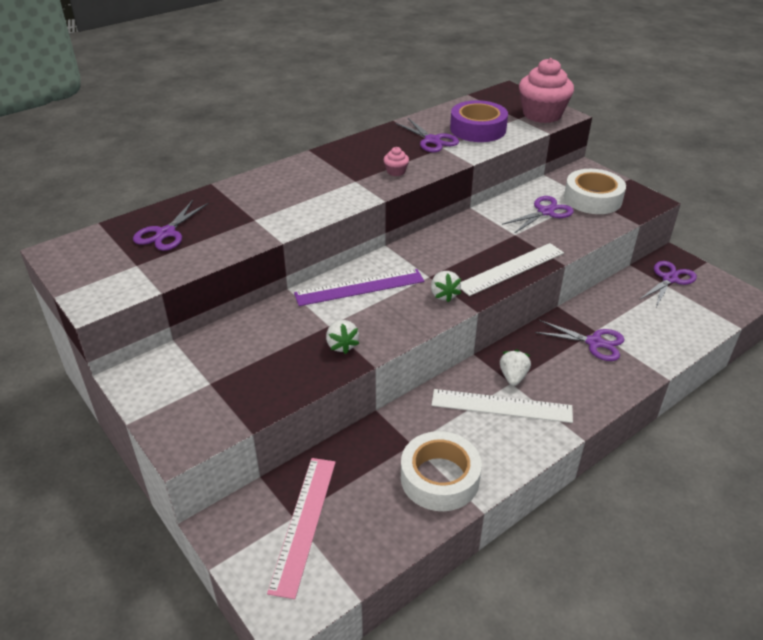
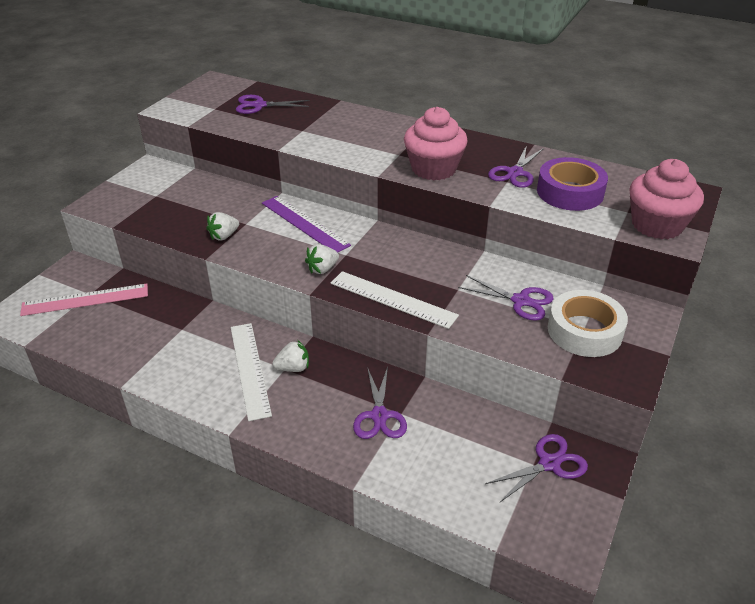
camera: 65 degrees right, 0 degrees up
(396, 171) = (433, 169): pink cupcake -> pink cupcake, size x2.38
(439, 478) = (149, 353): white tape -> none
(669, 279) = (549, 463): purple scissors -> purple scissors turned 45 degrees counterclockwise

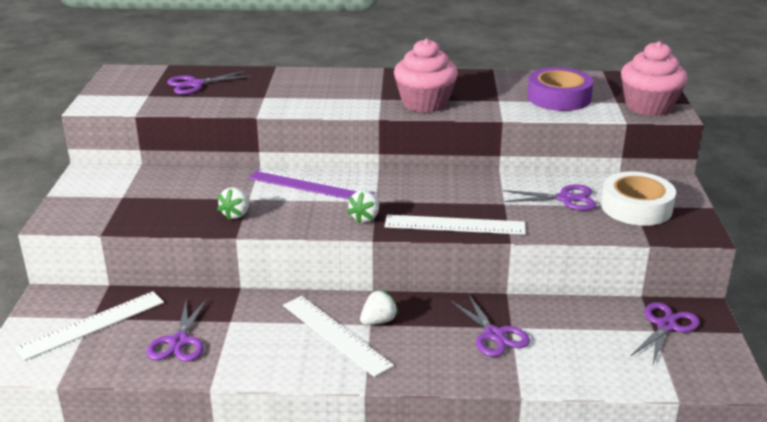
camera: 25 degrees left, 10 degrees down
(85, 300) = (92, 324): pink ruler -> white ruler
(515, 173) = (499, 93): purple scissors -> purple scissors (179, 341)

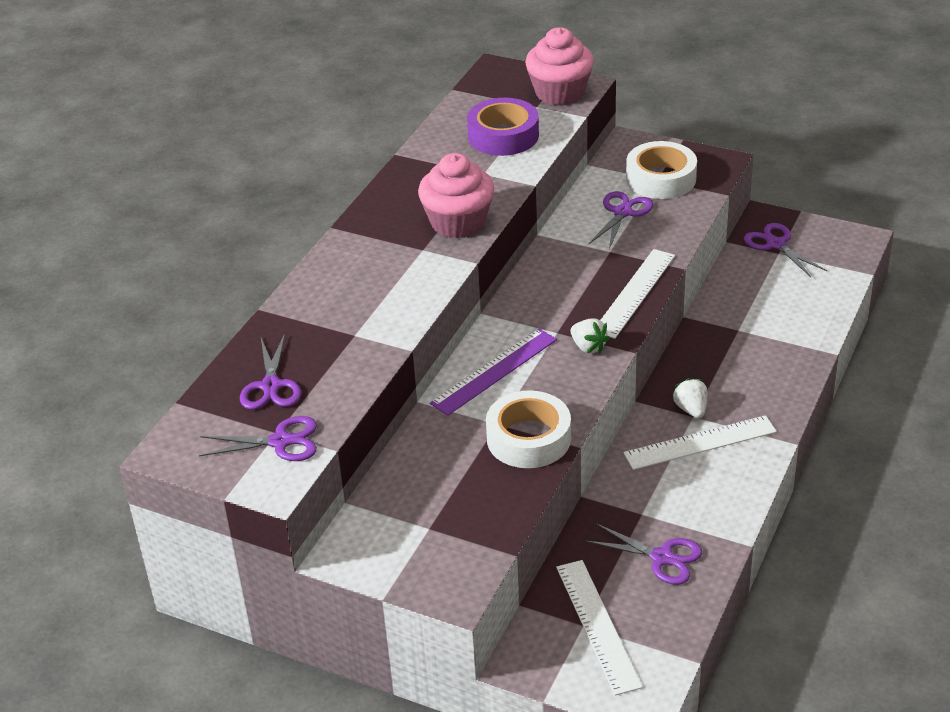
camera: 65 degrees left, 10 degrees up
(236, 214) = (528, 438): white strawberry -> white tape
(494, 335) = (745, 343): purple scissors -> purple scissors (280, 441)

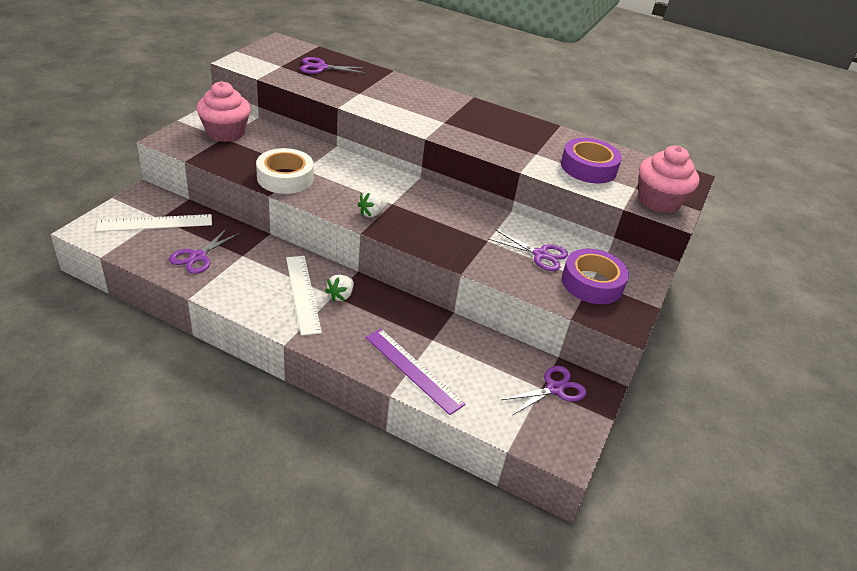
camera: 85 degrees right, 0 degrees up
(280, 441) = (272, 66): purple scissors -> none
(458, 222) = (473, 137): pink cupcake -> pink cupcake (225, 133)
(494, 371) = (356, 174): purple ruler -> purple ruler (413, 370)
(635, 293) = (432, 243): white ruler -> none
(661, 179) = (592, 283): white tape -> purple tape
(691, 409) = (340, 296): white strawberry -> white strawberry turned 135 degrees clockwise

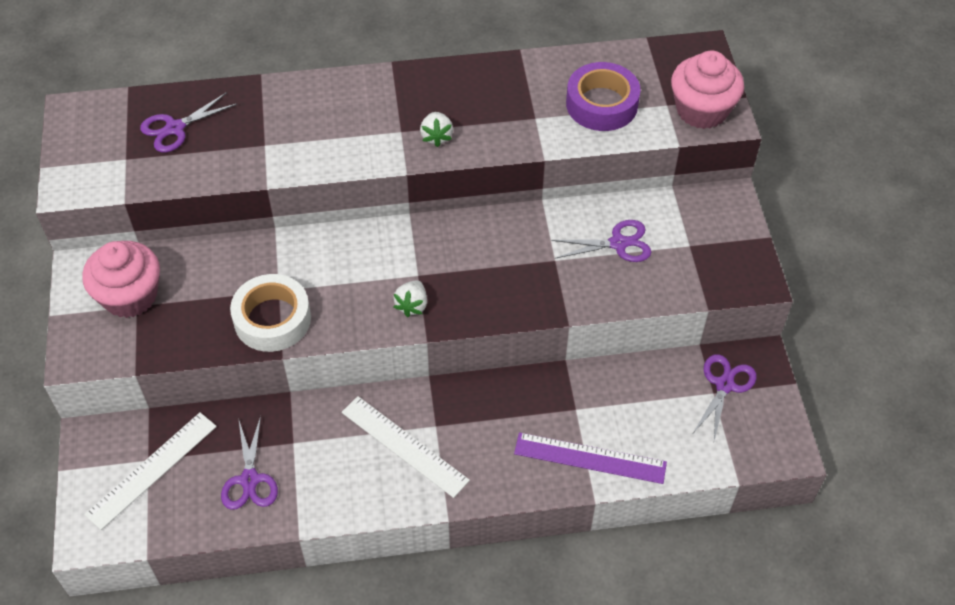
camera: 30 degrees left, 15 degrees up
(340, 296) = (443, 420): white strawberry -> white strawberry (436, 136)
(592, 283) = (692, 248): purple tape -> none

